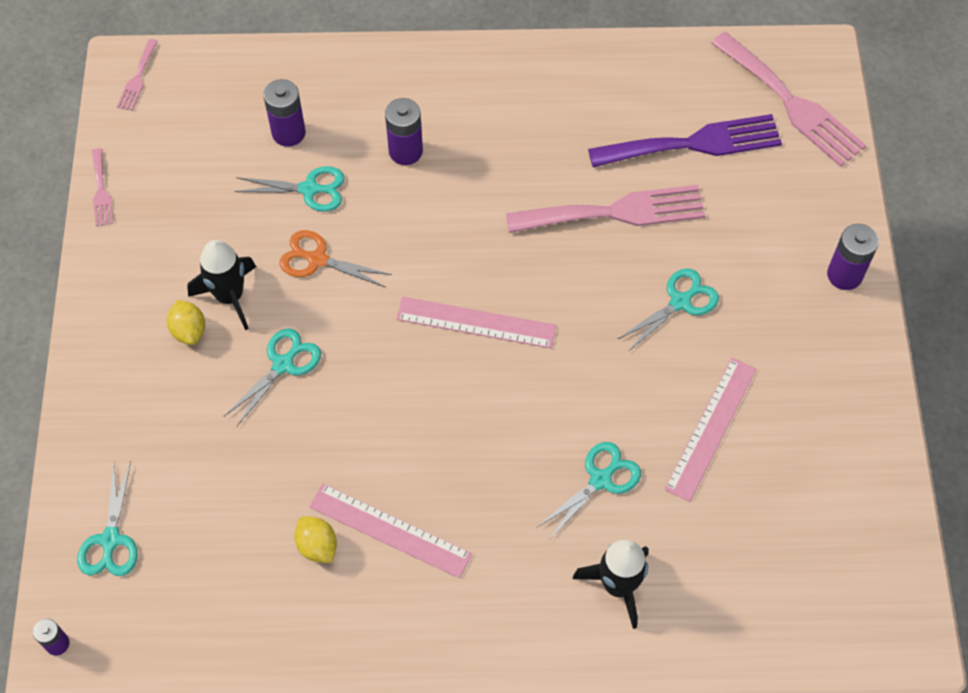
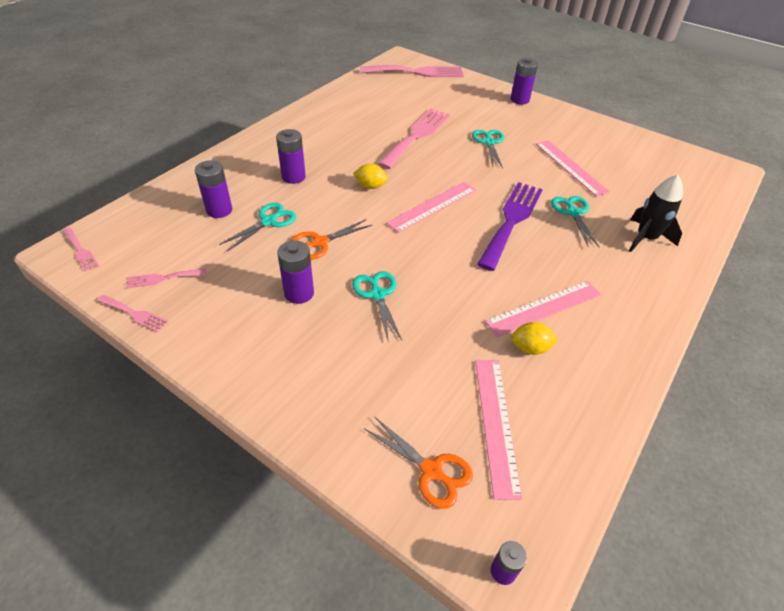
camera: 55 degrees left, 15 degrees down
(111, 540) = (432, 471): turquoise scissors -> orange scissors
(158, 172) = (162, 278): none -> pink fork
(189, 331) = (301, 327): yellow lemon -> yellow lemon (370, 186)
(197, 564) = (496, 423): none -> pink ruler
(230, 296) = (299, 293): black rocket -> purple battery
(694, 143) = (406, 101): purple fork -> purple fork (511, 220)

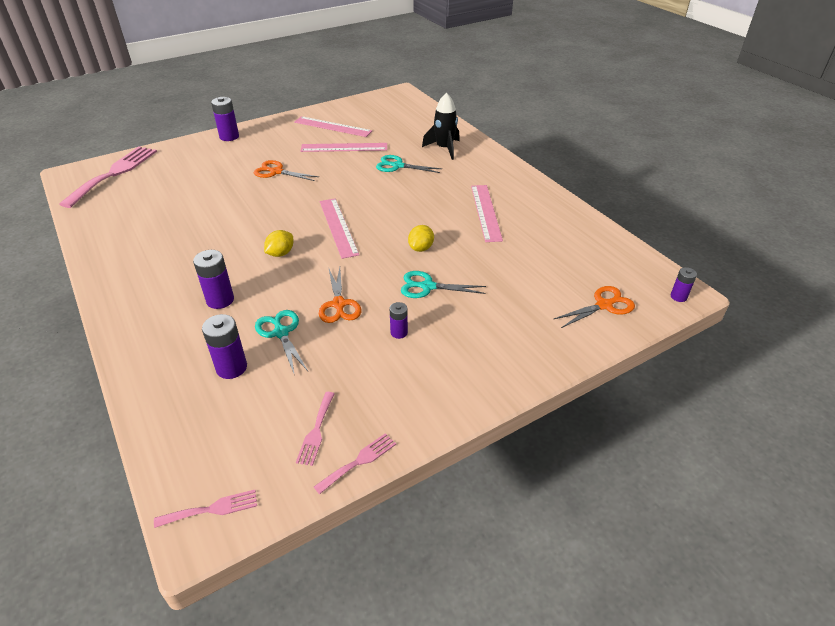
camera: 65 degrees left, 5 degrees down
(299, 293) = (399, 332): purple battery -> purple battery, size x0.60
(416, 136) = (227, 205): pink fork -> none
(489, 142) = (276, 172): turquoise scissors -> orange scissors
(496, 423) = (576, 266): pink ruler -> pink ruler (332, 126)
(511, 220) = (386, 195): purple fork -> none
(530, 348) = (519, 230): yellow lemon -> yellow lemon (421, 248)

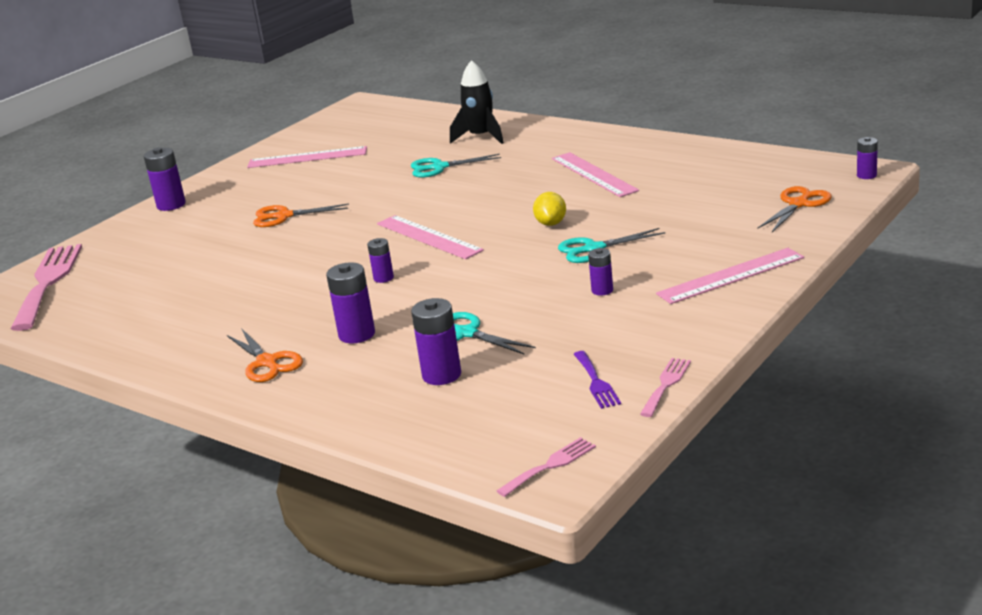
camera: 20 degrees left, 15 degrees down
(280, 253) = (383, 278): yellow lemon -> purple battery
(316, 431) = (596, 382): pink fork -> purple fork
(339, 304) = (507, 292): orange scissors -> orange scissors (267, 362)
(344, 147) = (348, 171): pink ruler -> pink ruler (731, 276)

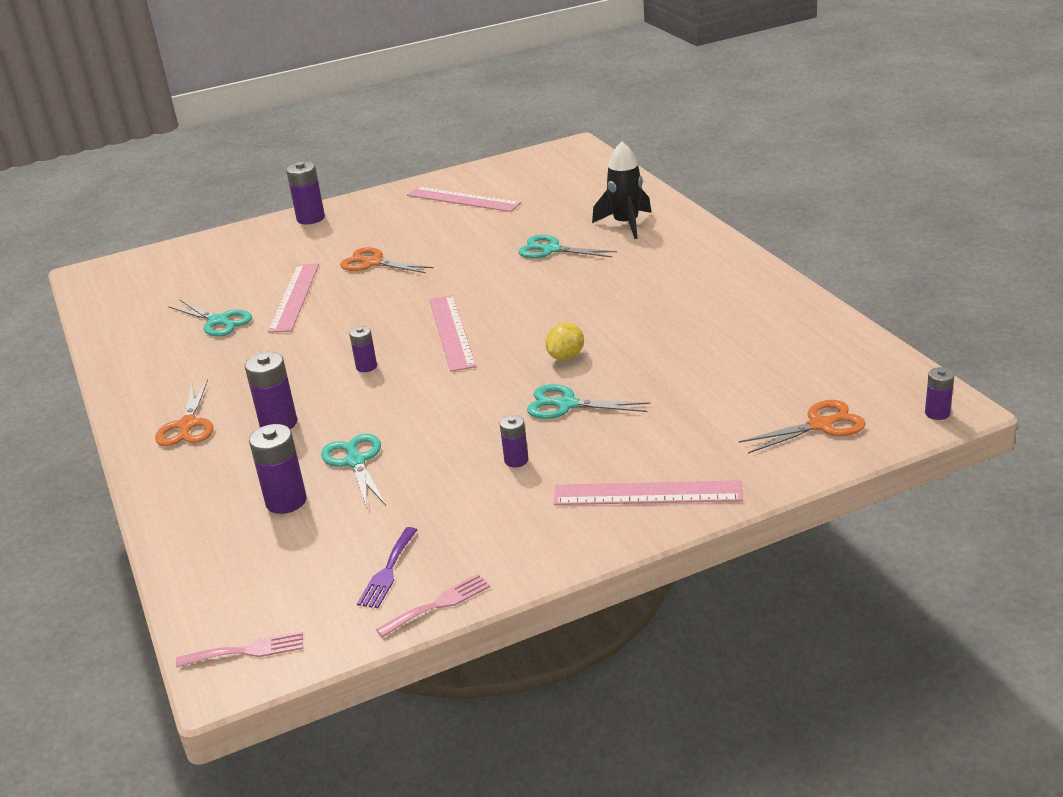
camera: 30 degrees right, 5 degrees up
(48, 282) = (147, 271): pink fork -> none
(186, 292) = (219, 321): none -> turquoise scissors
(593, 174) = (671, 308): pink ruler -> pink ruler (294, 297)

